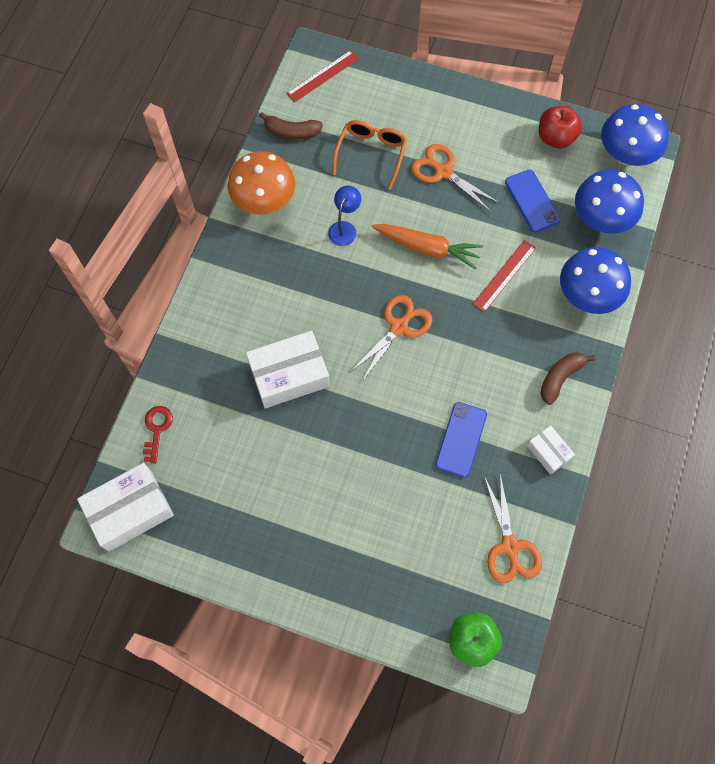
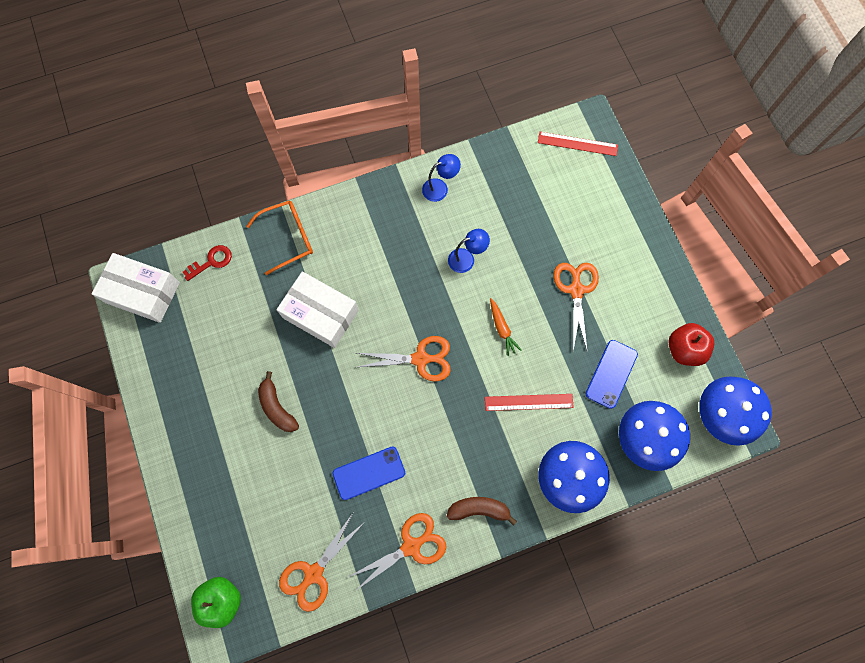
camera: 50 degrees right, 5 degrees up
(264, 200) = (440, 188): orange mushroom -> blue lamp
(291, 132) = (511, 161): brown banana -> brown banana (277, 407)
(371, 153) = (544, 228): orange glasses -> orange glasses (288, 238)
(427, 248) = (502, 329): orange carrot -> orange carrot, size x0.57
(548, 452) = (411, 546): white box -> orange scissors

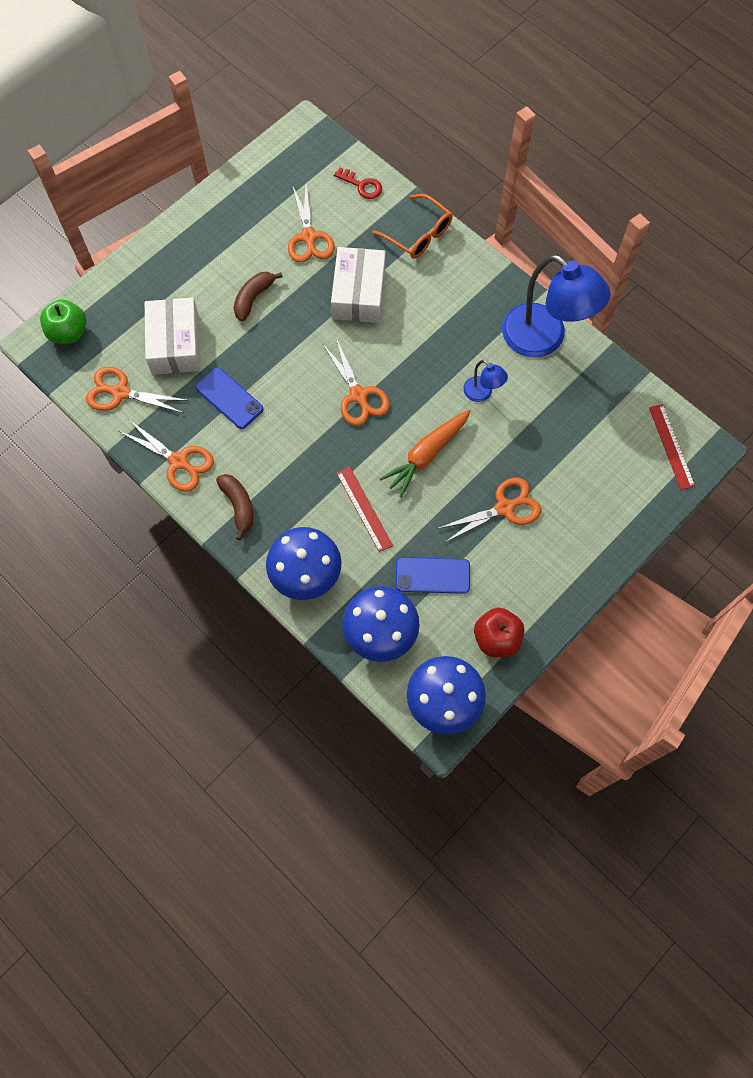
camera: 65 degrees right, 5 degrees down
(143, 292) = (305, 148): white box -> white box (175, 344)
(239, 331) = (309, 237): none -> orange scissors
(440, 188) = (544, 339): blue lamp -> blue lamp, size x2.21
(502, 329) = (426, 455): orange carrot -> orange carrot, size x1.74

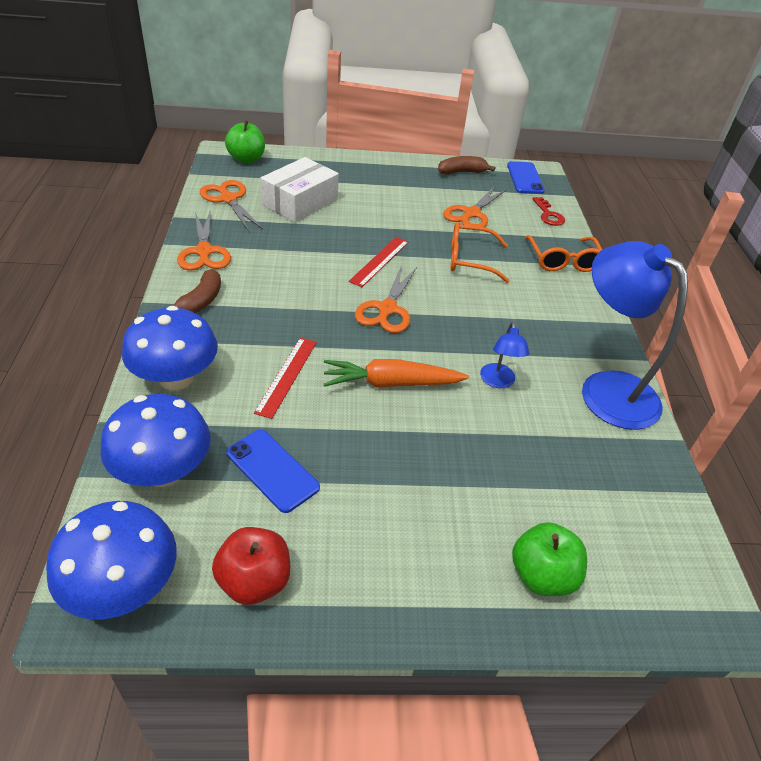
camera: 40 degrees right, 25 degrees down
(229, 398) = (291, 247): blue phone -> blue phone (525, 178)
(253, 298) = (387, 215): brown banana -> brown banana (462, 172)
(358, 293) = (469, 259): white box -> orange glasses
(504, 508) = (412, 477): orange scissors -> none
(544, 339) = (607, 388): blue lamp -> blue lamp turned 150 degrees clockwise
(616, 503) = (542, 575): none -> green apple
(671, 446) = (671, 577): red ruler -> red ruler (380, 261)

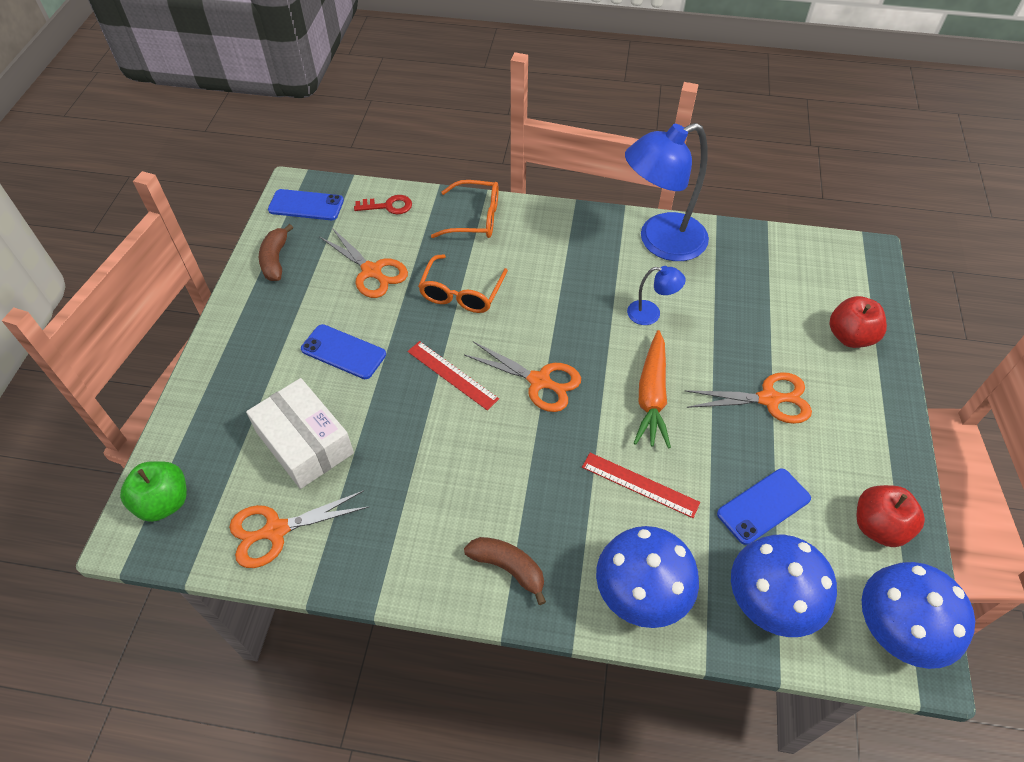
camera: 75 degrees left, 10 degrees up
(204, 251) = (402, 563): orange scissors -> orange scissors (768, 399)
(385, 209) = (343, 352): none -> blue phone
(542, 575) = (850, 337): green apple -> red apple

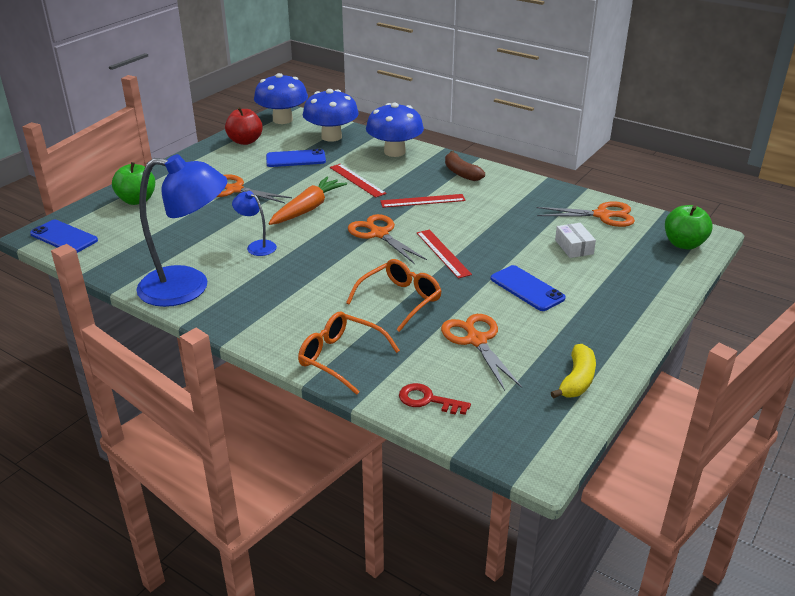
camera: 155 degrees left, 20 degrees down
(275, 260) = (577, 380): brown banana -> yellow banana
(305, 442) = (574, 247): white box -> white box, size x0.53
(306, 205) = (527, 432): blue phone -> blue phone (64, 237)
(525, 469) = (423, 201): none -> red ruler
(850, 337) = (137, 200): red apple -> green apple

